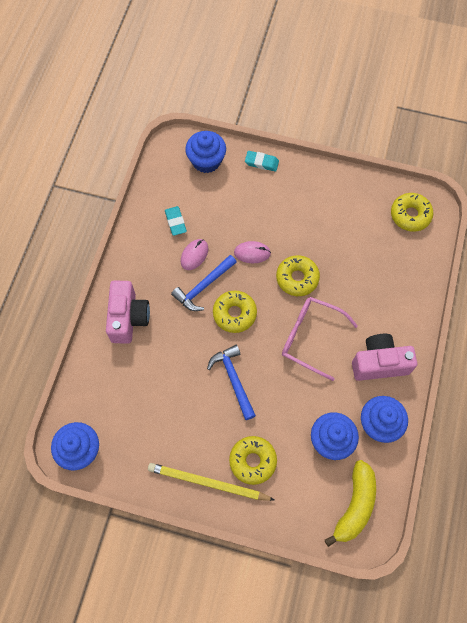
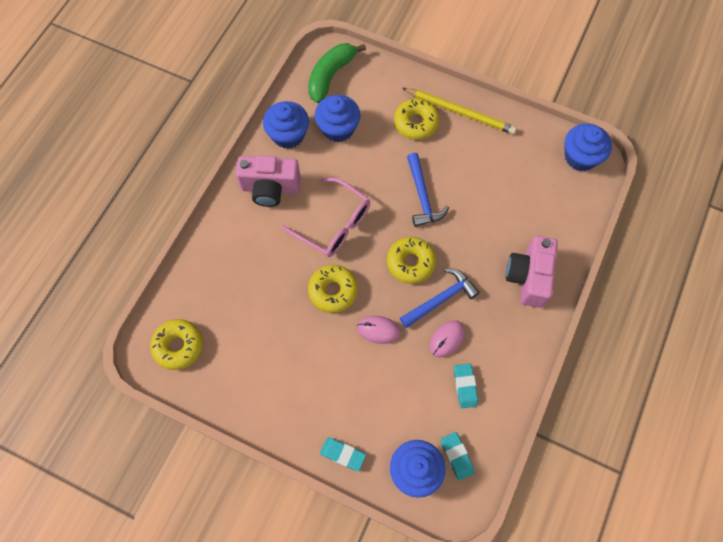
camera: 170 degrees left, 0 degrees up
(177, 174) = (456, 456): none -> turquoise eraser
(355, 505) = (331, 76): yellow banana -> green banana

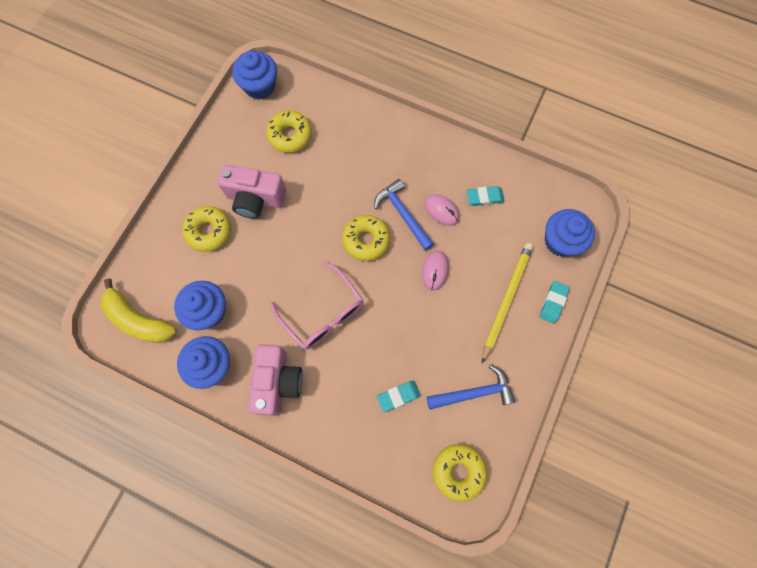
camera: 90 degrees left, 5 degrees up
(331, 76) = (138, 320): green banana -> yellow banana
(333, 291) = (396, 314): yellow donut -> yellow donut (290, 135)
(334, 224) = (323, 313): pink glasses -> pink glasses turned 105 degrees clockwise
(422, 196) = (294, 227): blue hammer -> blue hammer (474, 392)
(456, 456) = (545, 207): turquoise eraser -> turquoise eraser (398, 396)
(460, 112) = (200, 188): yellow pencil -> yellow pencil (506, 300)
(528, 277) = (381, 139): pink camera -> pink camera (255, 199)

